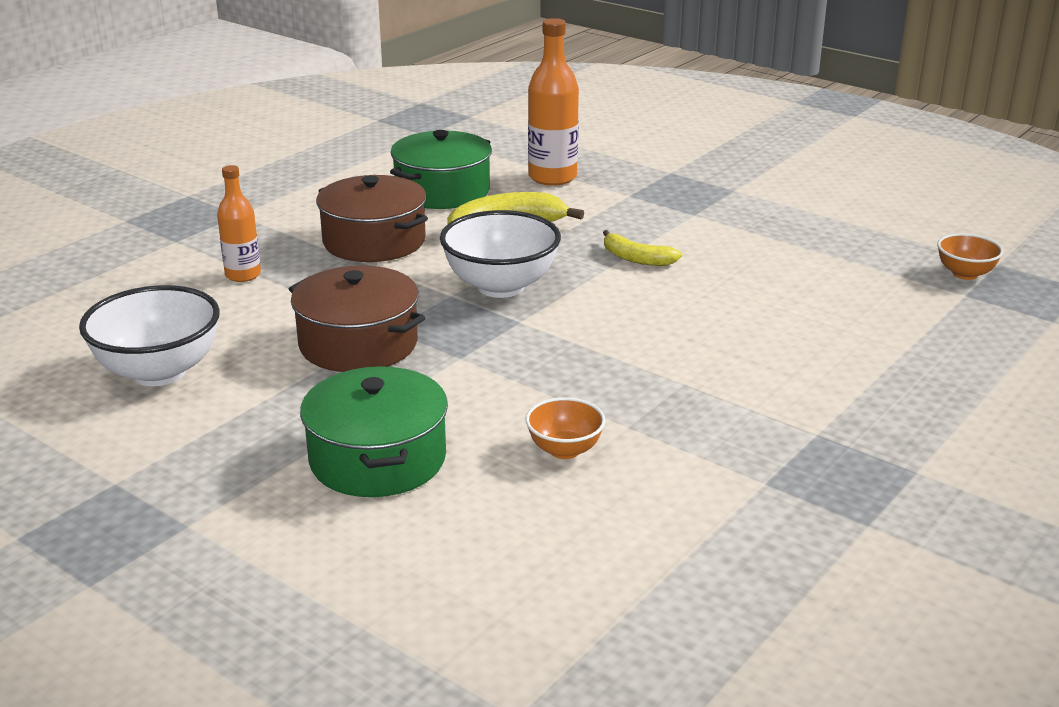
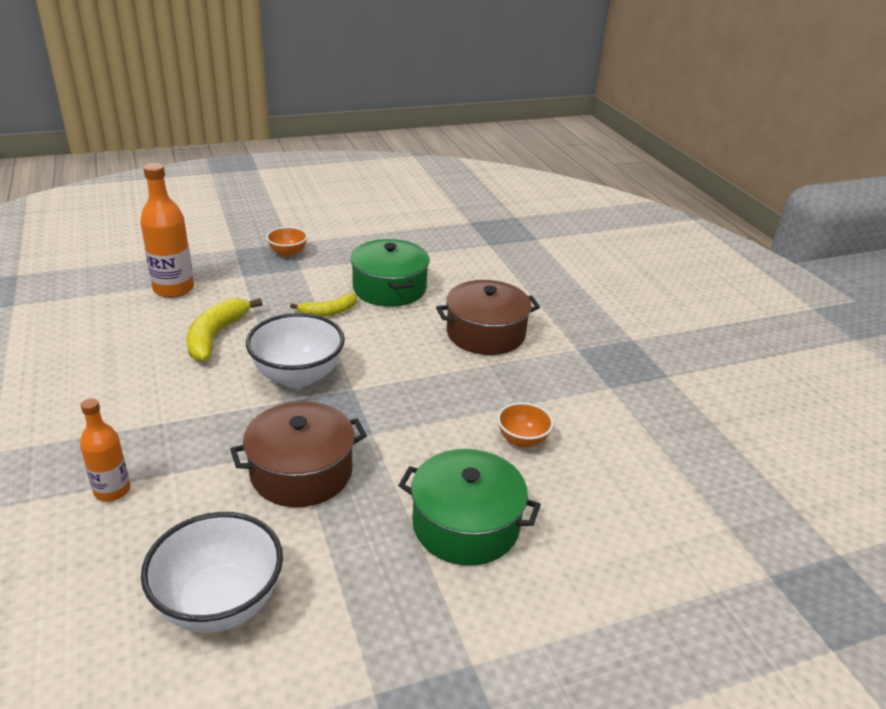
camera: 60 degrees left, 5 degrees up
(374, 241) = (153, 401): brown pot -> brown pot (485, 333)
(442, 191) = (121, 338): green pot -> green pot (389, 288)
(965, 274) = (469, 234): orange bowl -> orange bowl (288, 253)

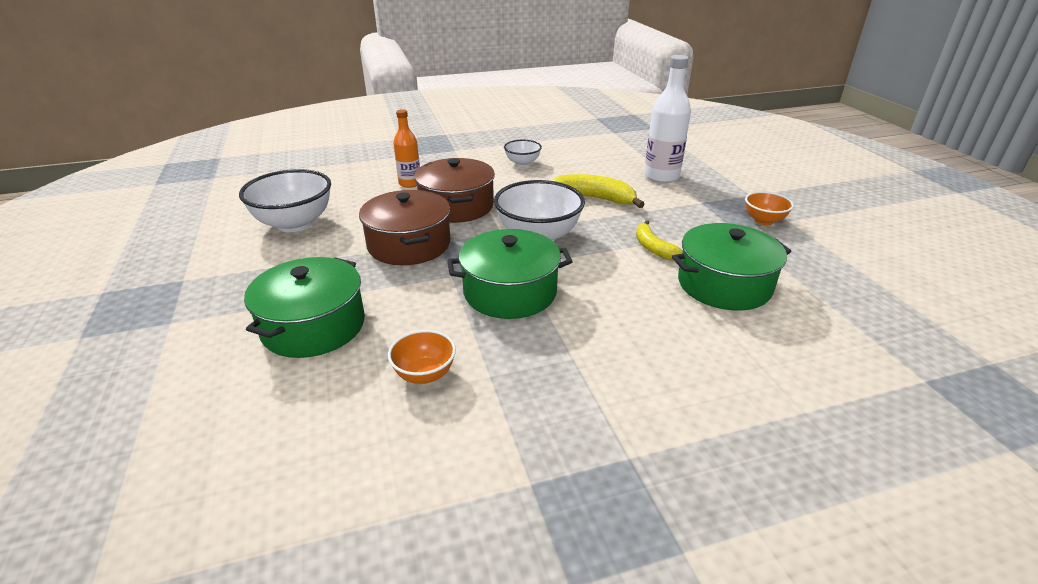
camera: 95 degrees right, 0 degrees up
(86, 384) = (522, 163): none -> white bowl
(173, 289) = (661, 176): orange bottle -> white bottle
(401, 395) = (510, 292): none -> green pot
(485, 333) = (646, 359): brown pot -> brown pot (456, 206)

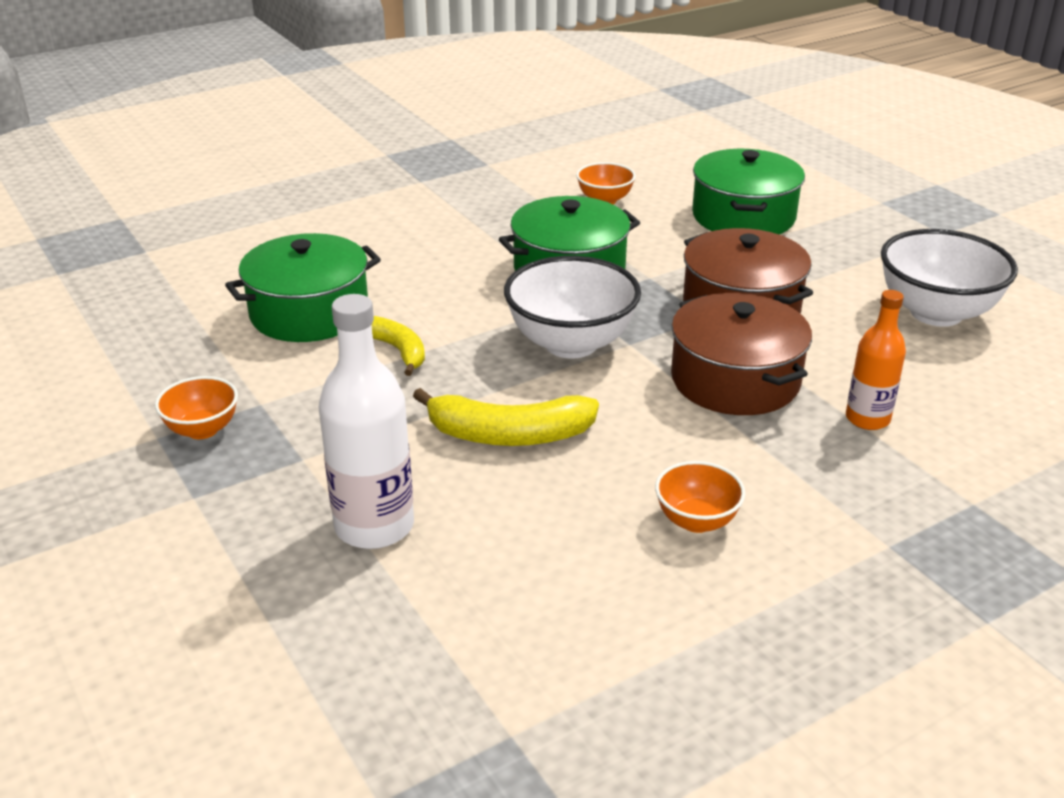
camera: 165 degrees right, 0 degrees up
(522, 163) = (696, 521): white bowl -> orange bowl

